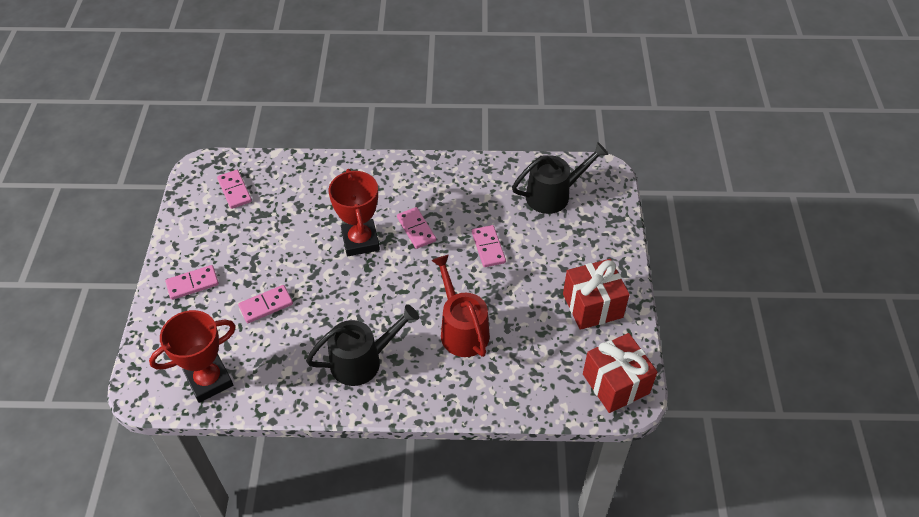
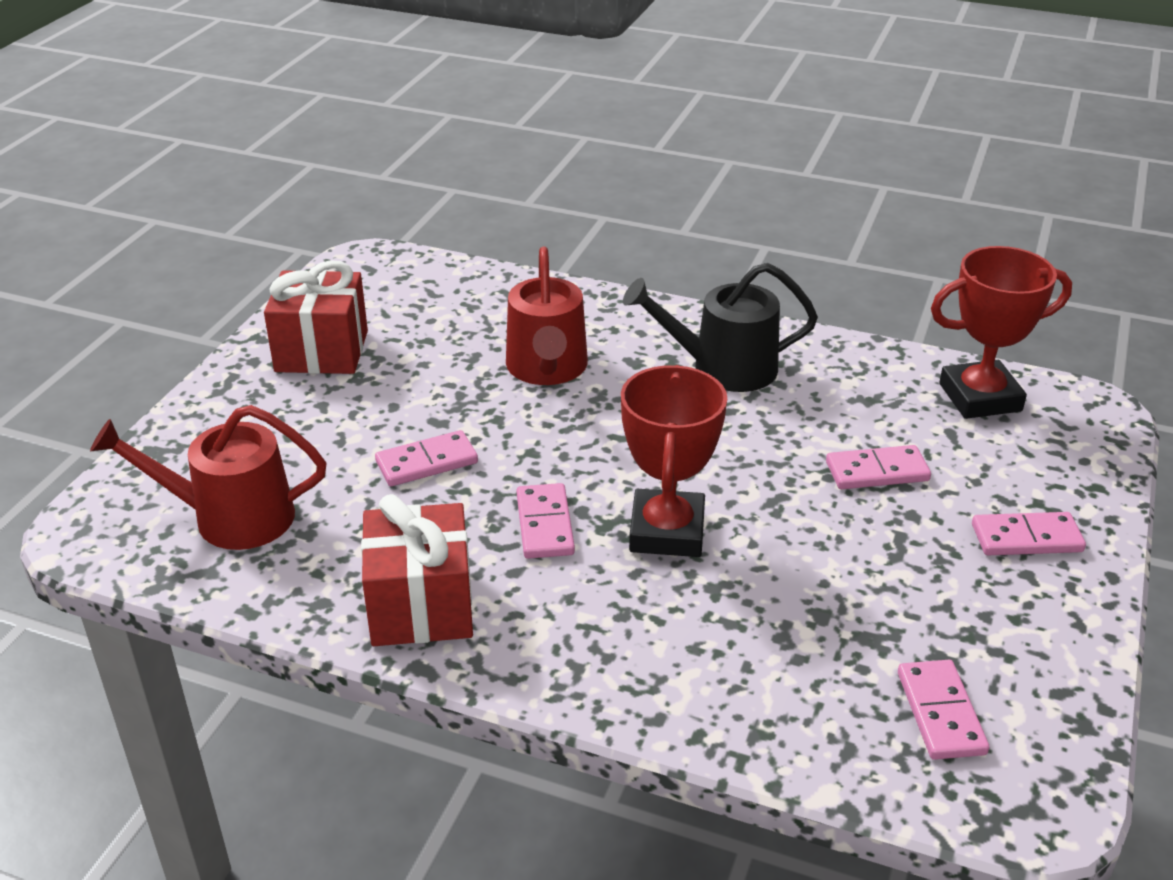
camera: 160 degrees left, 15 degrees down
(488, 247) = (427, 462): pink domino -> pink domino turned 60 degrees clockwise
(553, 195) = (231, 517): black watering can -> red watering can
(616, 383) = (370, 274): red gift -> red gift (421, 606)

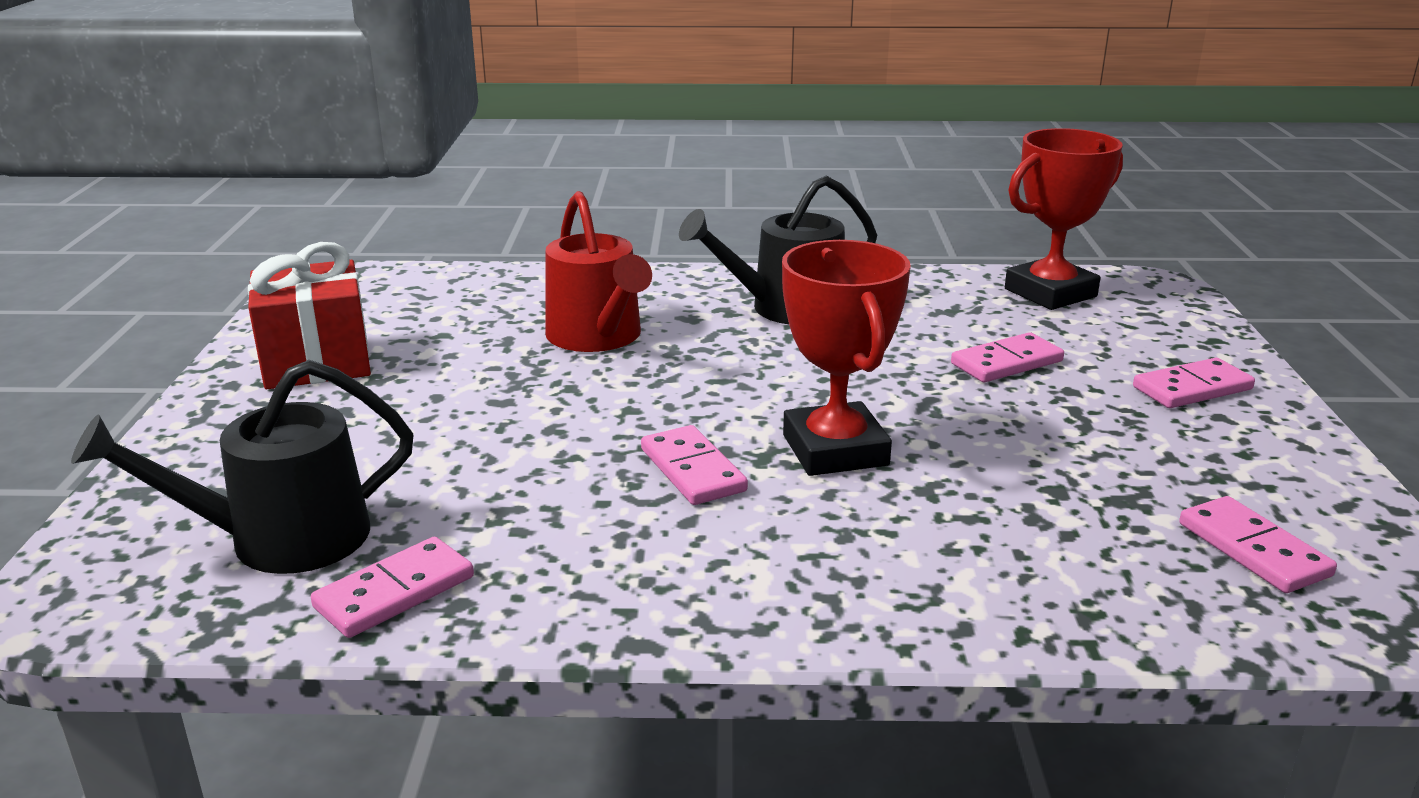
camera: 20 degrees left, 10 degrees down
(231, 517) = (282, 539): red watering can -> black watering can
(421, 606) = (594, 579): red gift -> none
(427, 462) = (511, 439): pink domino -> pink domino (395, 592)

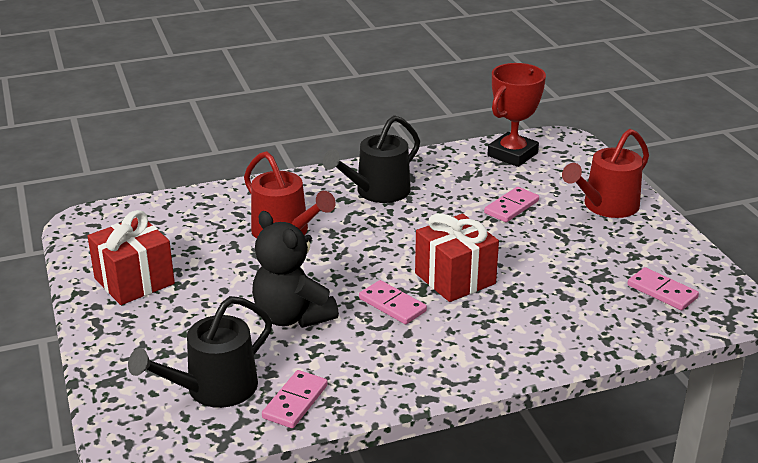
camera: 20 degrees left, 5 degrees up
(508, 455) = (292, 316): none -> black teddy bear
(835, 450) = (455, 278): red trophy -> red gift
(1192, 388) = (606, 206): pink domino -> red watering can

